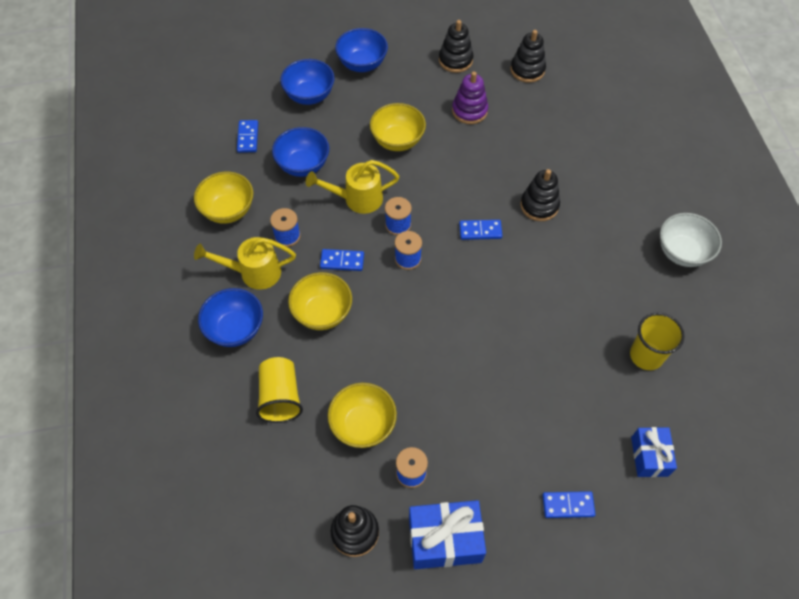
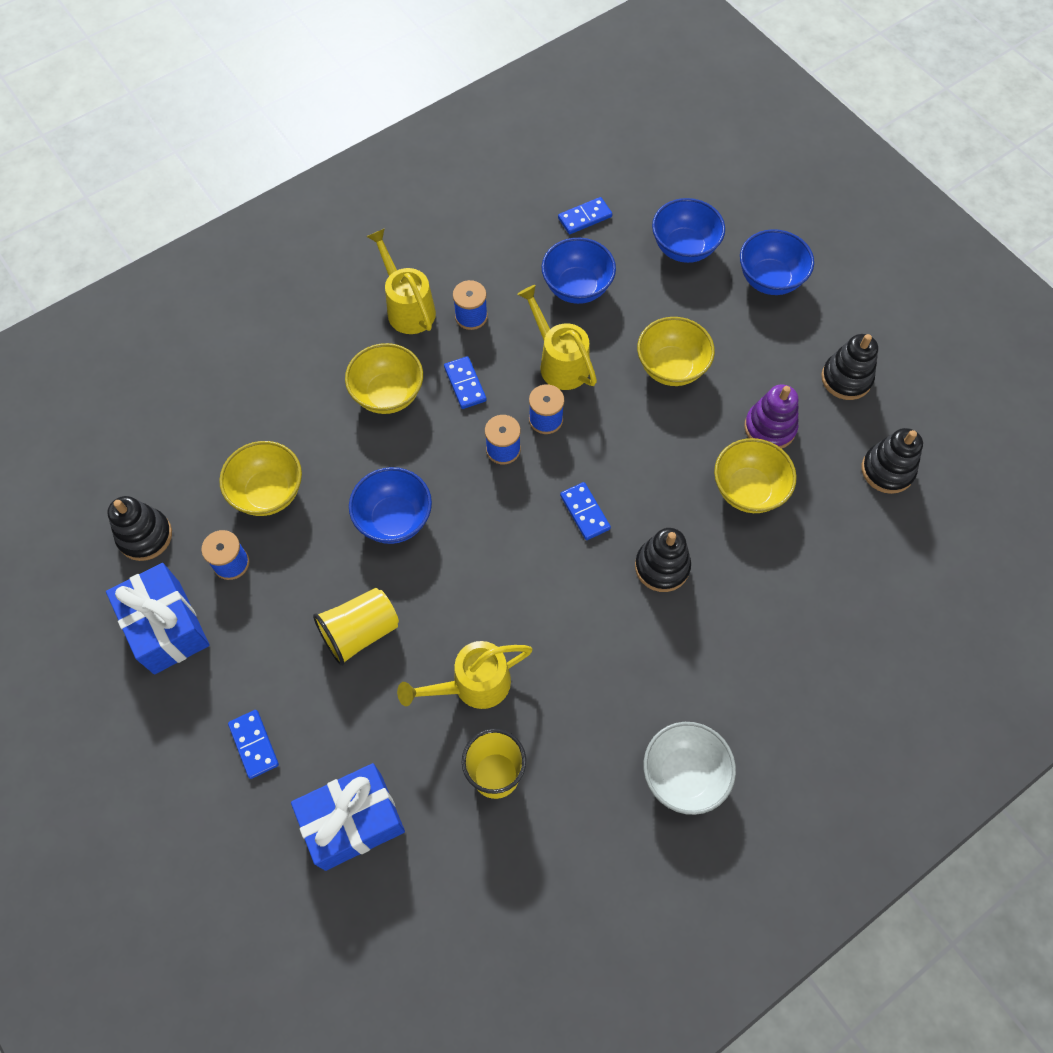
camera: 65 degrees right, 5 degrees up
(228, 210) = (475, 246): yellow bowl -> yellow bowl (748, 490)
(235, 329) = (330, 323): blue bowl -> blue bowl (394, 519)
(280, 397) = (269, 400): yellow cup -> yellow cup (360, 632)
(577, 345) = (473, 685): none -> yellow watering can
(649, 456) = (353, 821): blue gift -> blue gift, size x1.55

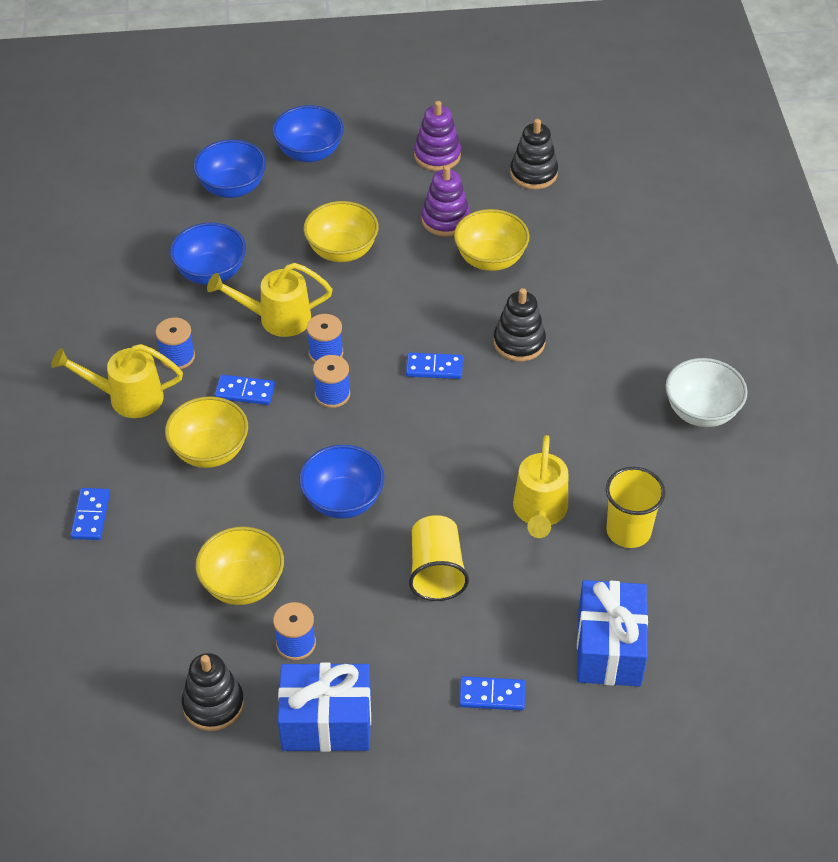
camera: 60 degrees left, 15 degrees down
(584, 217) = (142, 234): blue domino -> blue domino (91, 516)
(846, 378) = (437, 155): black stacking toy -> purple stacking toy

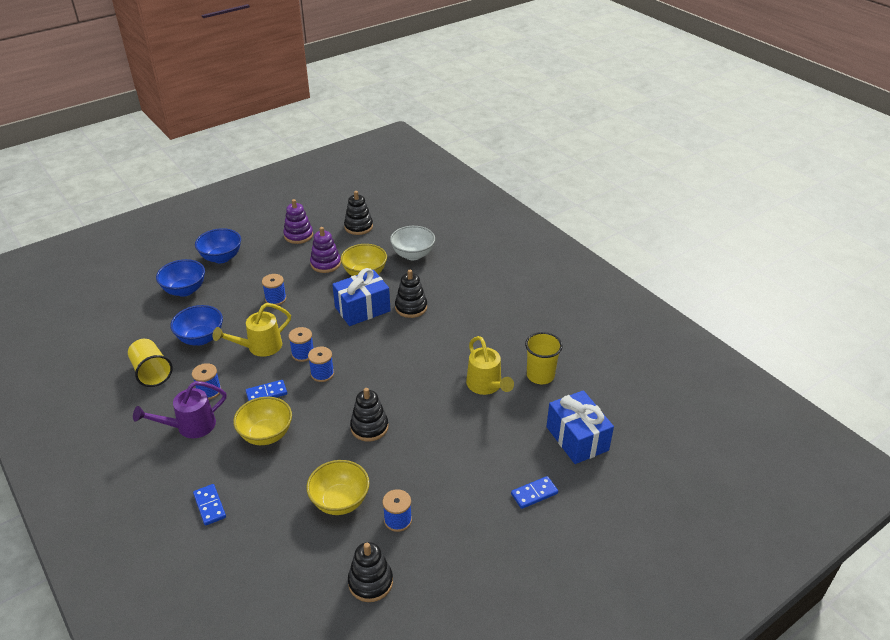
camera: 30 degrees left, 10 degrees down
(127, 397) = (190, 426): yellow watering can -> purple watering can
(326, 722) = (449, 557): blue gift -> blue gift (362, 309)
(342, 251) = (275, 299): yellow bowl -> blue spool
(343, 500) = (369, 427): blue bowl -> black stacking toy
(434, 368) = (373, 337): blue domino -> none
(436, 571) = (452, 441): yellow cup -> yellow cup (151, 372)
(701, 411) = (531, 304): white bowl -> white bowl (413, 255)

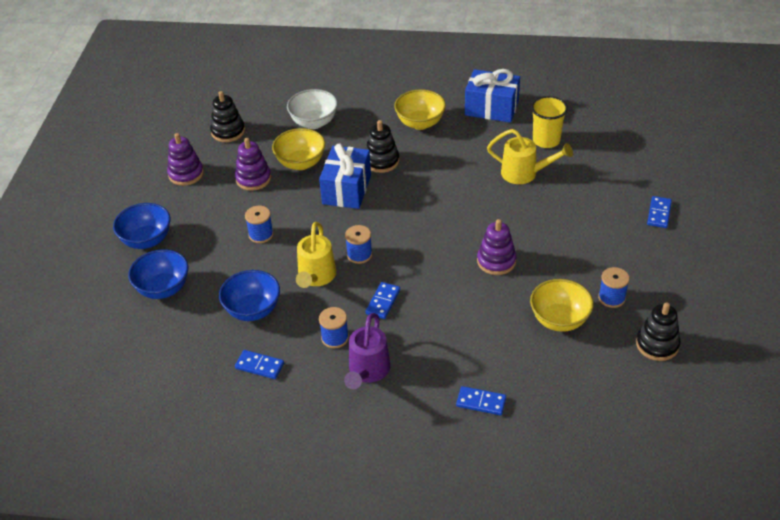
camera: 45 degrees left, 5 degrees up
(151, 372) = (259, 366): yellow cup -> blue domino
(266, 435) = (435, 327): yellow bowl -> yellow bowl (420, 123)
(322, 374) = (400, 255): blue spool -> none
(369, 427) = (496, 261): black stacking toy -> purple stacking toy
(577, 438) = (629, 161): blue gift -> blue gift (491, 108)

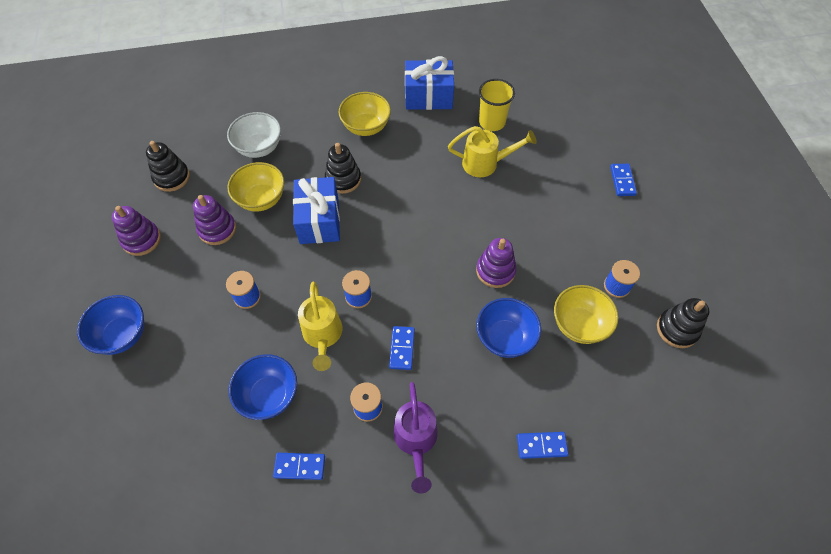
camera: 20 degrees left, 15 degrees up
(163, 289) = (161, 394): blue bowl -> blue bowl (505, 338)

